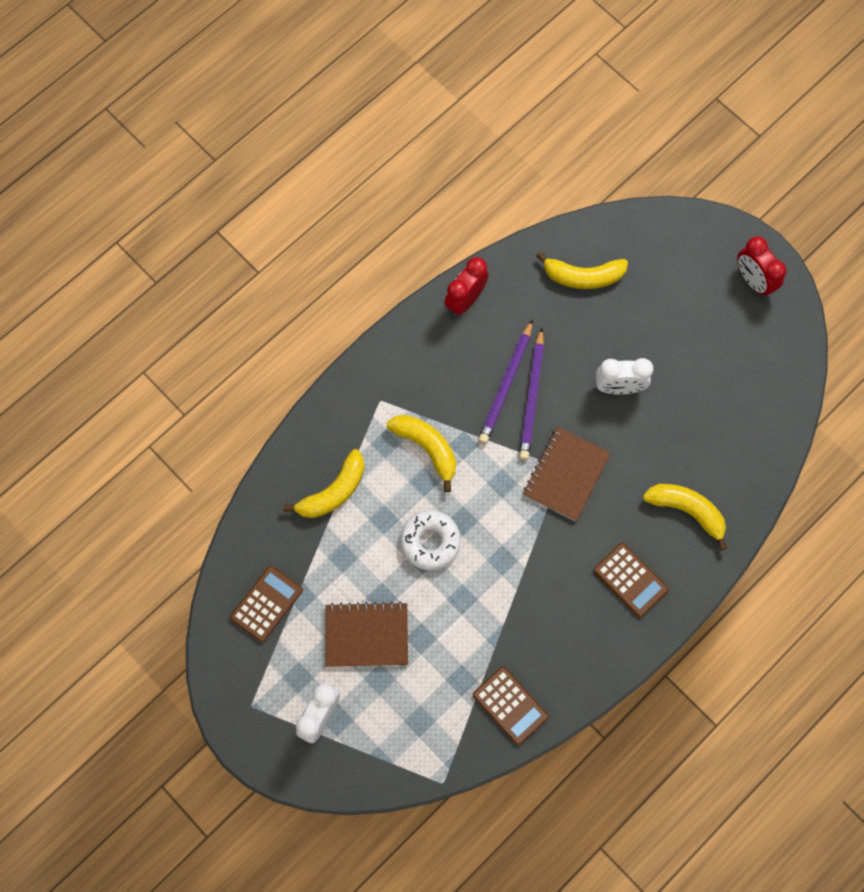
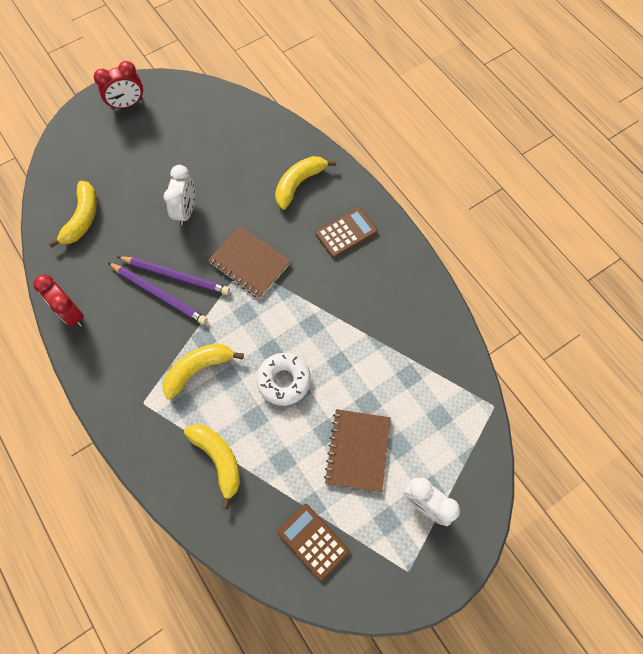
camera: 80 degrees left, 5 degrees down
(510, 705) = (435, 340): brown calculator -> none

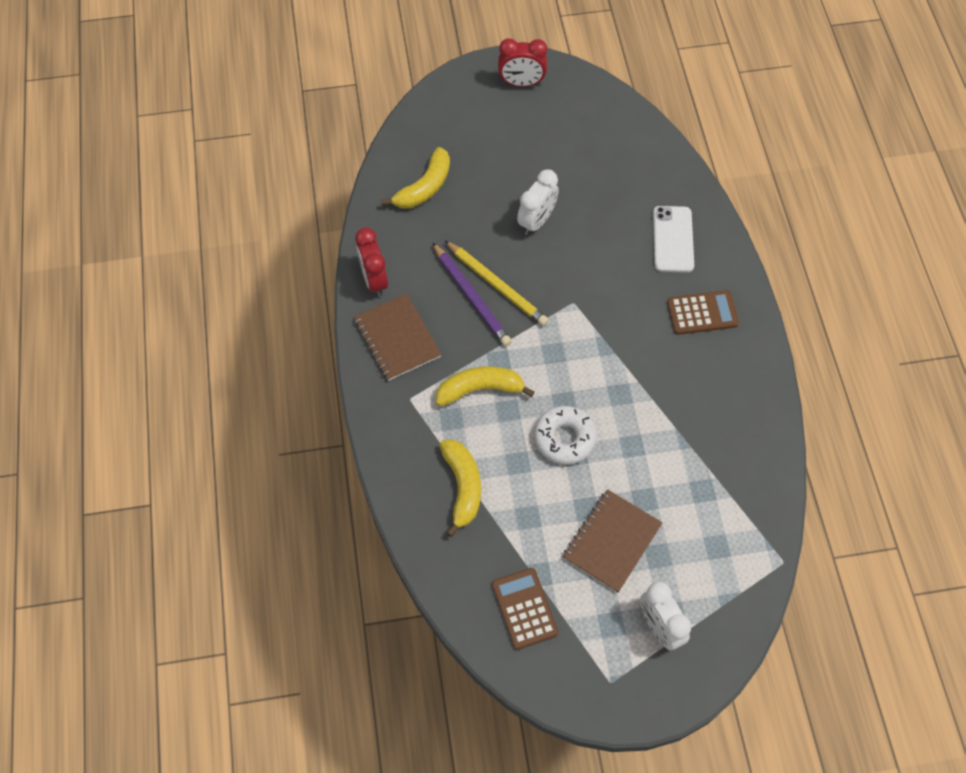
camera: 25 degrees right, 5 degrees down
(175, 276) = (496, 285): purple pencil -> yellow pencil
(249, 263) = (581, 303): brown notebook -> brown notebook (397, 338)
(299, 184) = (673, 239): yellow banana -> white phone

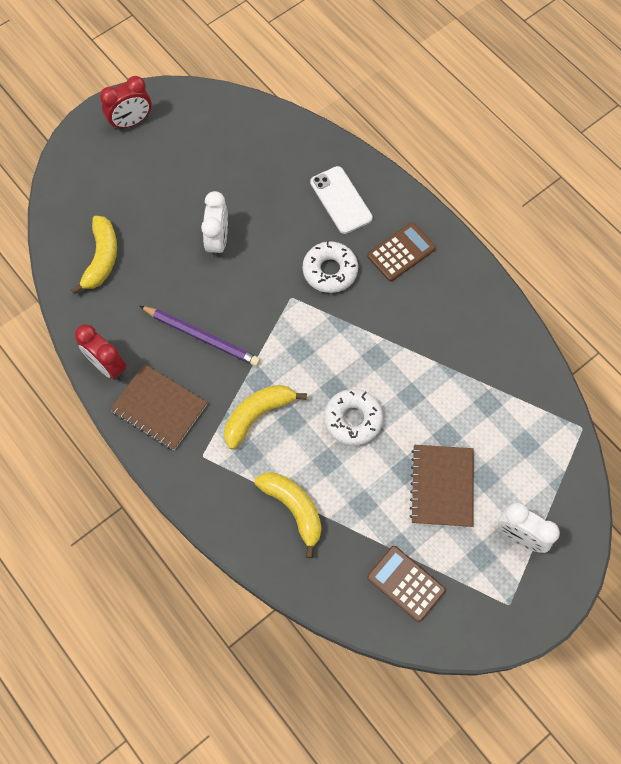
camera: 30 degrees left, 5 degrees up
(496, 285) = (217, 315): yellow pencil -> none
(624, 297) = (330, 271): none -> white donut

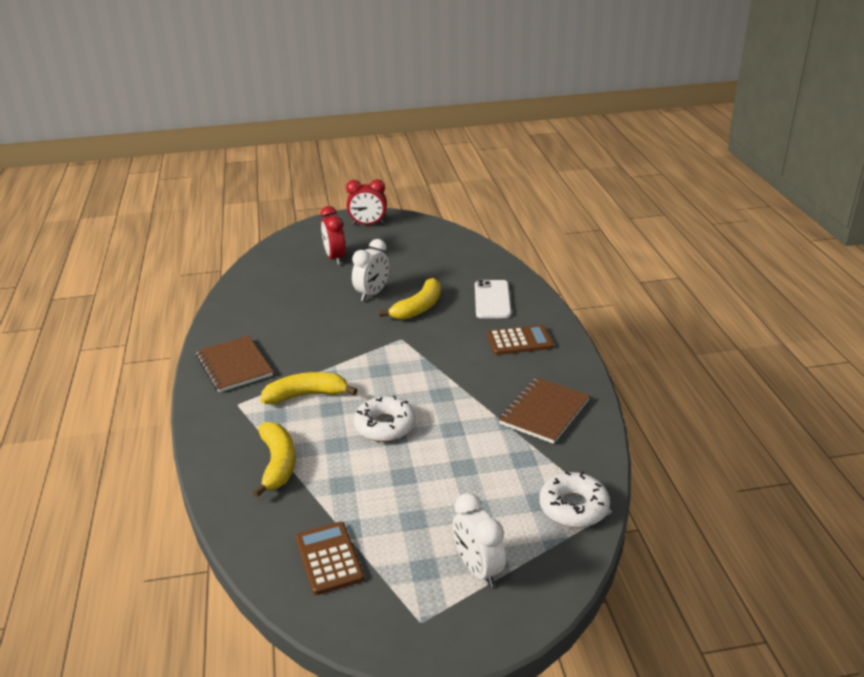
camera: 30 degrees right, 35 degrees down
(102, 258) = (278, 279): yellow banana -> yellow banana (418, 308)
(107, 366) = (221, 331): red clock -> red clock (335, 258)
(201, 337) = (308, 338): purple pencil -> none
(330, 271) = (447, 334): white donut -> white donut (573, 507)
(442, 486) = (428, 500): brown notebook -> brown notebook (544, 412)

